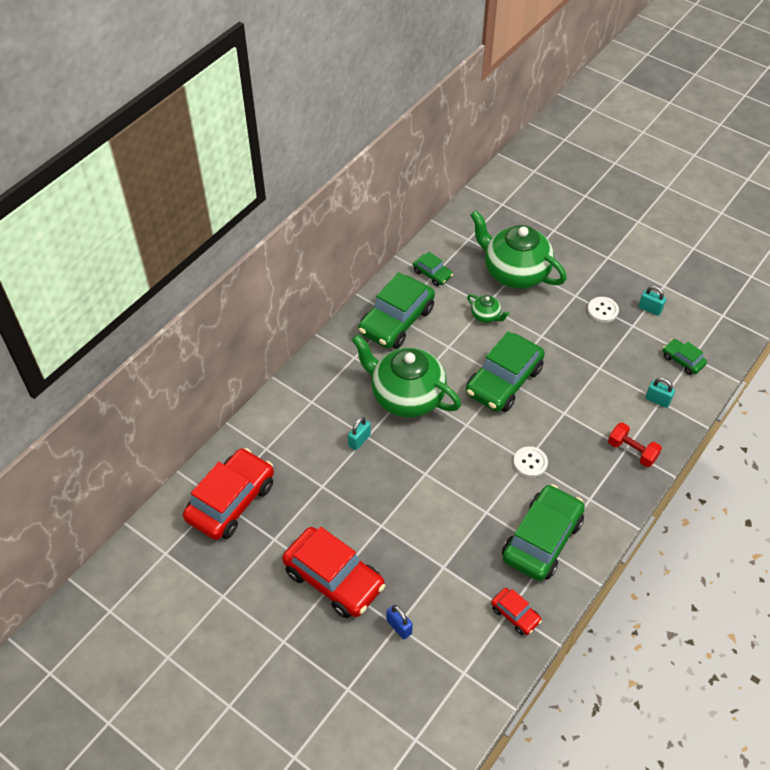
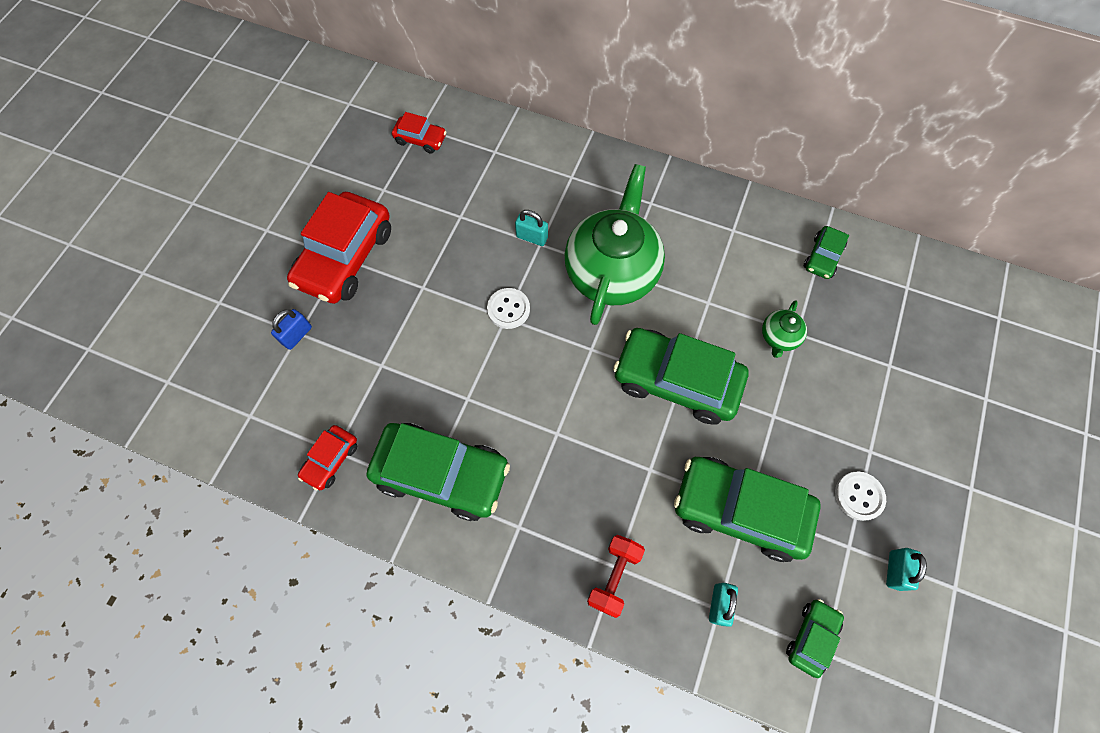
camera: 75 degrees right, 15 degrees up
(231, 501) = (420, 139): red car -> red car, size x0.48
(396, 320) = (726, 234): green car -> green car (739, 510)
(515, 272) = (875, 359): green teapot -> none
(530, 463) = (555, 438): white button -> white button (508, 309)

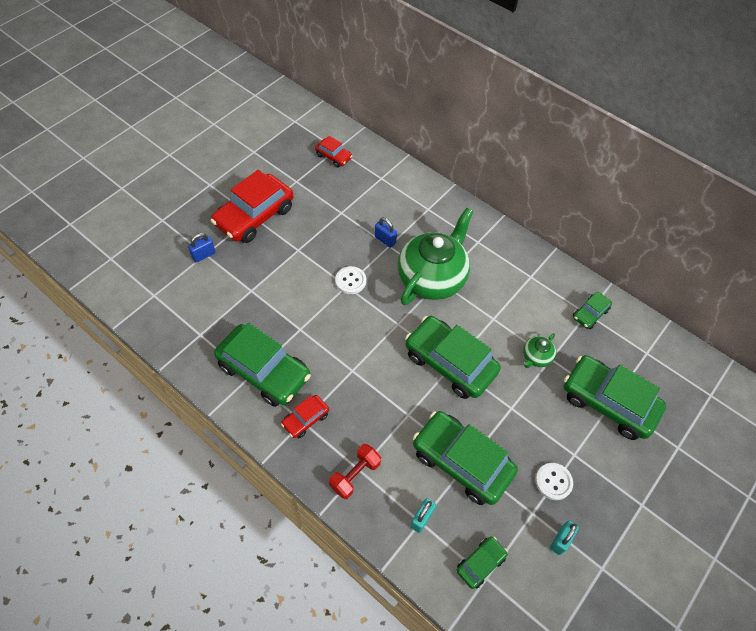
camera: 15 degrees right, 10 degrees down
(331, 459) = (195, 338): red car -> red car (305, 419)
(532, 237) = (385, 240): turquoise padlock -> blue padlock
(885, 368) = (608, 402): none -> green car

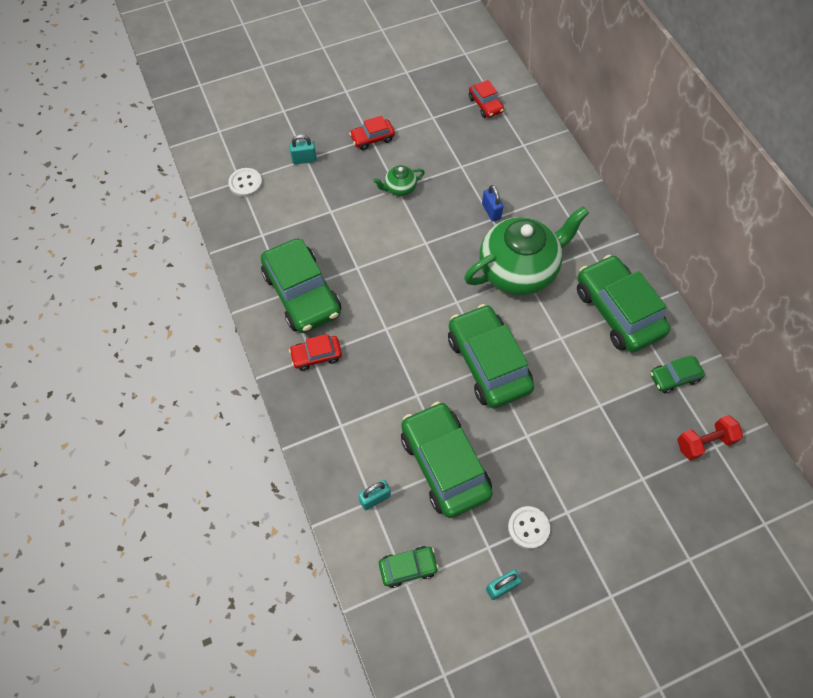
camera: 30 degrees right, 5 degrees up
(204, 255) = (304, 159): blue padlock -> turquoise padlock
(254, 216) = (372, 138): red car -> red car, size x0.48
(350, 281) = (432, 240): white button -> white button (245, 183)
(355, 475) = (334, 428): red dumbbell -> red dumbbell (704, 442)
(536, 357) = (584, 396): green teapot -> green teapot (399, 188)
(608, 402) = (637, 477): green car -> green car (618, 311)

